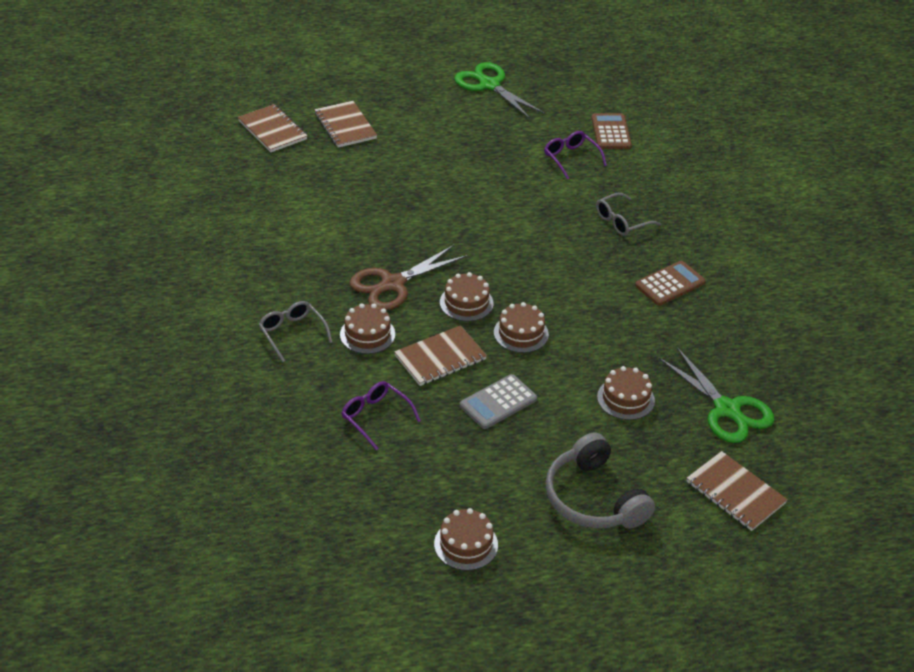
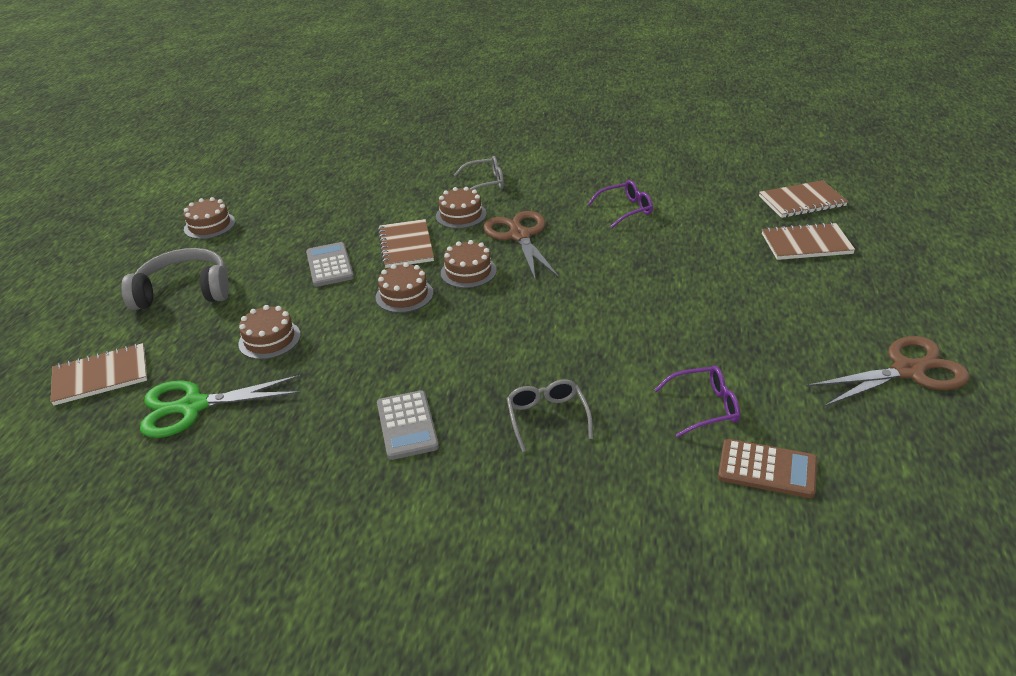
camera: 115 degrees right, 5 degrees down
(375, 417) = (364, 206): purple glasses -> purple glasses (626, 210)
(489, 85) = (907, 371): green scissors -> brown scissors
(670, 284) = (407, 425): brown calculator -> grey calculator

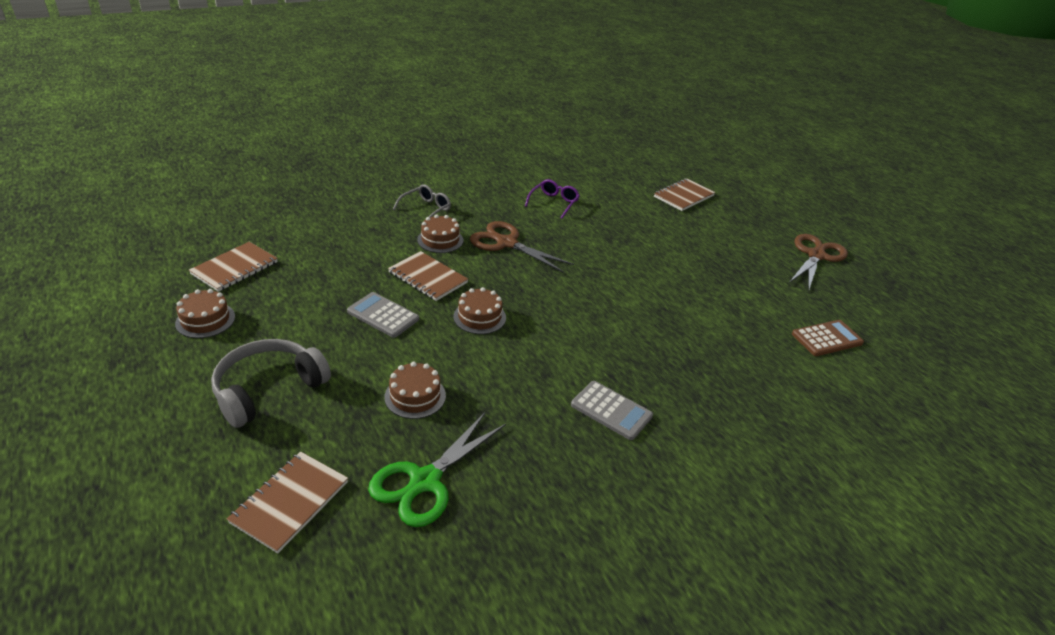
camera: 45 degrees left, 0 degrees up
(468, 271) = (504, 282): brown cake -> none
(547, 417) = (687, 362): grey glasses -> none
(705, 407) = (757, 317): purple glasses -> none
(802, 201) = (649, 169): brown notebook -> brown notebook (235, 268)

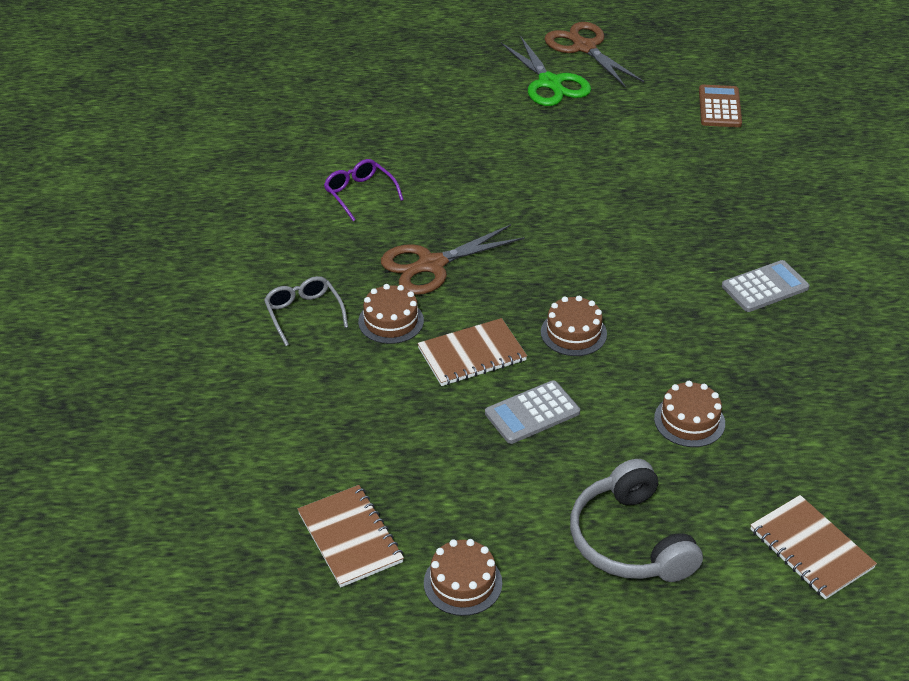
camera: 60 degrees left, 5 degrees up
(425, 481) = (814, 444): green scissors -> green scissors (550, 83)
(683, 196) = (410, 84): brown notebook -> none

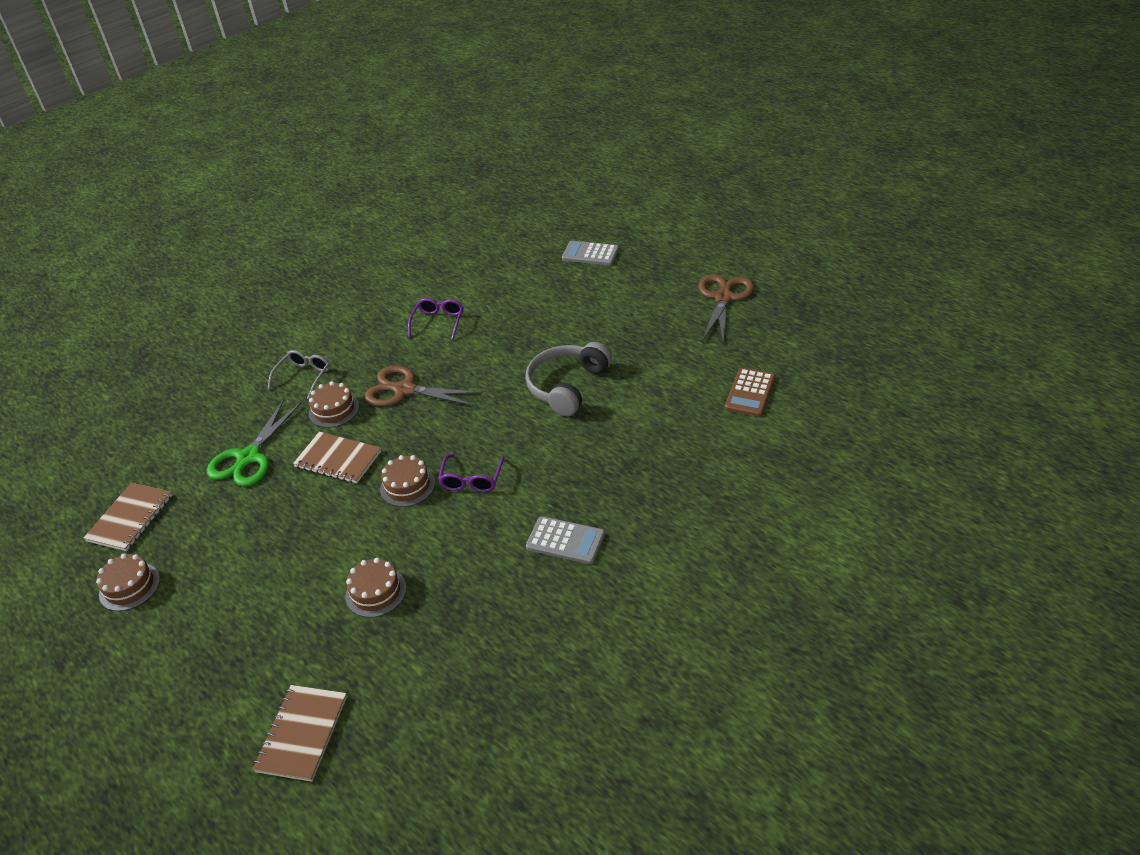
camera: 50 degrees right, 0 degrees up
(532, 413) = (309, 518): grey calculator -> grey calculator (590, 254)
(550, 83) = (660, 311): green scissors -> green scissors (249, 457)
(619, 294) = (471, 480): none -> purple glasses
(629, 540) = (230, 636): grey headphones -> grey headphones (567, 386)
(719, 107) = (750, 393): brown calculator -> brown calculator turned 150 degrees clockwise

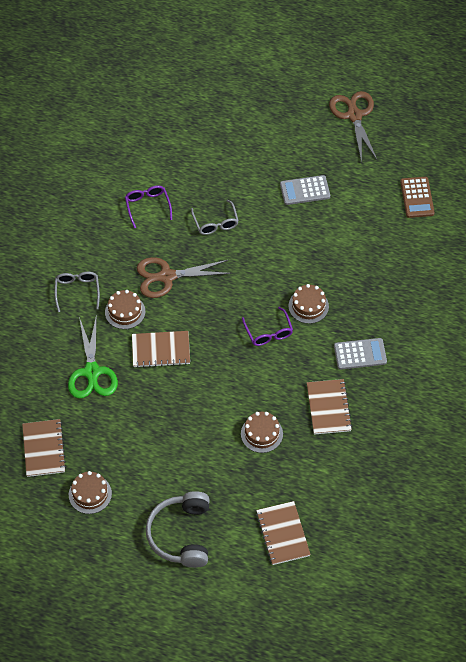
camera: 30 degrees left, 15 degrees up
(407, 486) = (227, 353): brown cake -> brown cake (308, 306)
(481, 591) = (328, 408): none -> brown notebook
(497, 355) = (215, 223): none -> grey glasses
(567, 386) = (286, 233): grey headphones -> grey headphones (181, 535)
(590, 254) = (225, 100): grey calculator -> grey calculator (305, 190)

